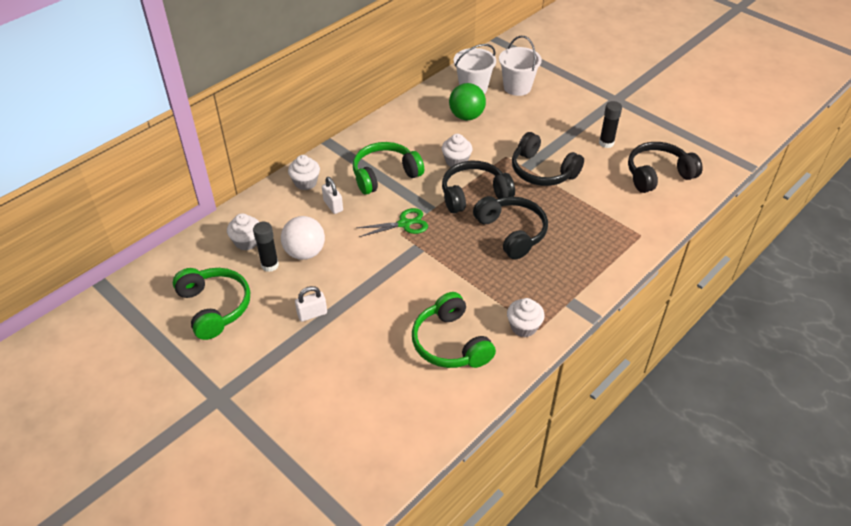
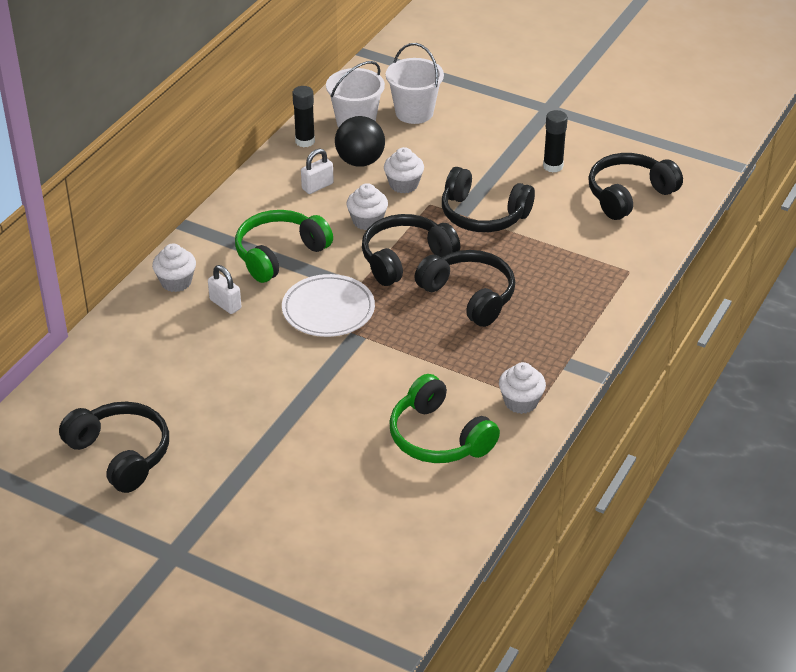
camera: 15 degrees left, 5 degrees down
(215, 307) = (121, 454): green headphones -> black headphones
(247, 242) = (128, 369): white cupcake -> white cupcake (403, 185)
(270, 265) = (172, 391): black glue stick -> black glue stick (305, 141)
(305, 252) = (212, 368): white ball -> none
(312, 314) = (252, 437): white padlock -> white padlock (317, 186)
(404, 224) = (328, 310): green scissors -> white plate
(466, 116) = (360, 161): green ball -> black ball

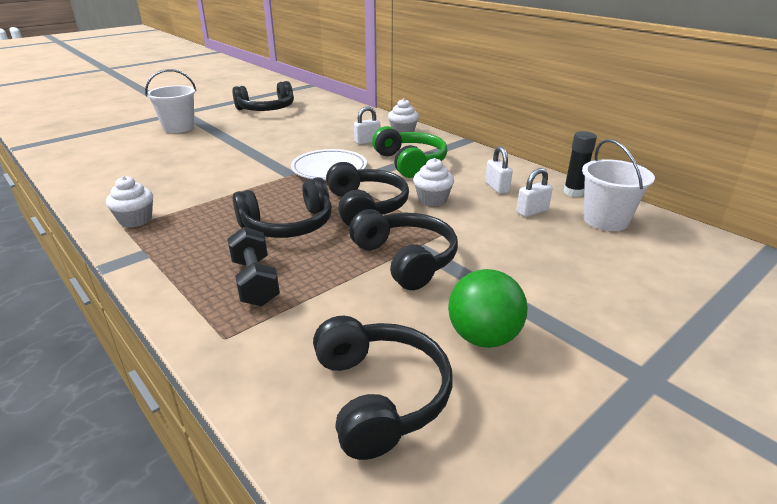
camera: 110 degrees right, 10 degrees down
(360, 161) = (532, 211): black ball -> white padlock
(403, 185) = (483, 226): white cupcake -> none
(414, 112) = (629, 257): white bucket -> white bucket (179, 128)
(438, 437) = (152, 183): green headphones -> none
(483, 215) = (406, 259): black headphones -> black headphones turned 105 degrees clockwise
(553, 166) = (483, 337): black glue stick -> green ball
(563, 282) = (255, 282): none -> black dumbbell

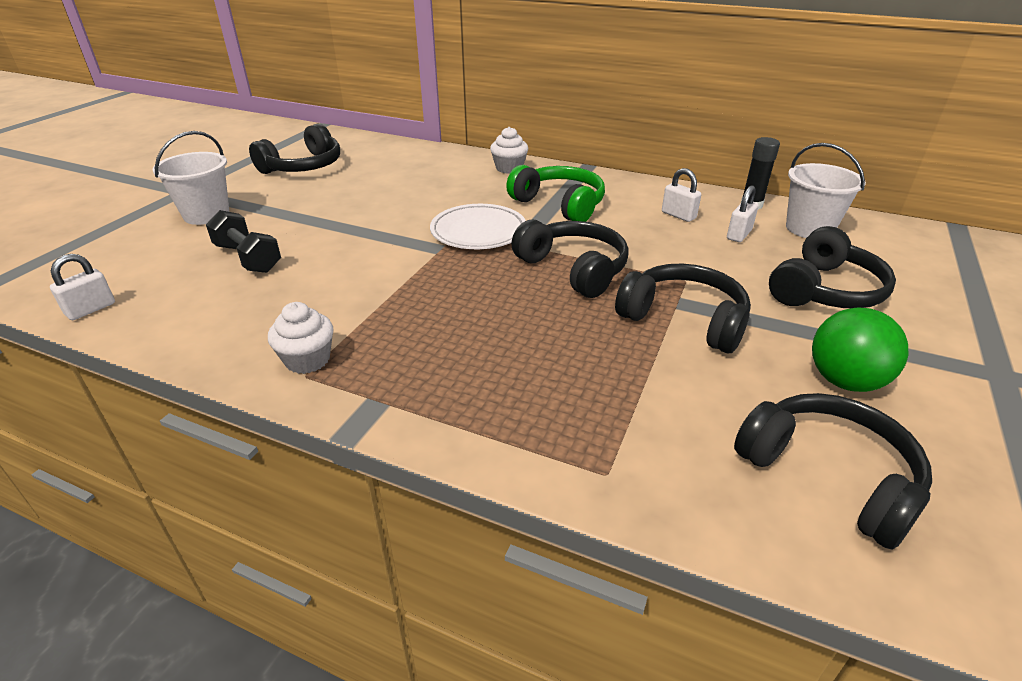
camera: 25 degrees left, 5 degrees up
(255, 282) = (560, 395): black dumbbell -> black dumbbell (248, 258)
(288, 225) = (514, 314): black headphones -> black headphones (825, 290)
(367, 141) = (482, 188): white padlock -> white padlock (91, 309)
(432, 200) = (632, 244): white cupcake -> none

